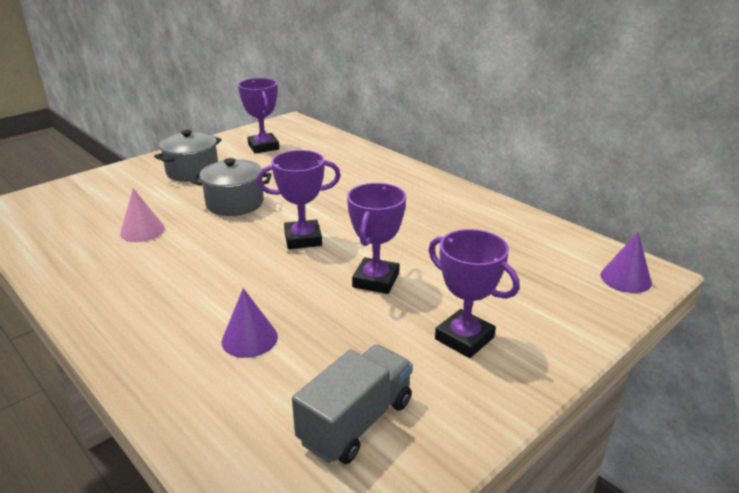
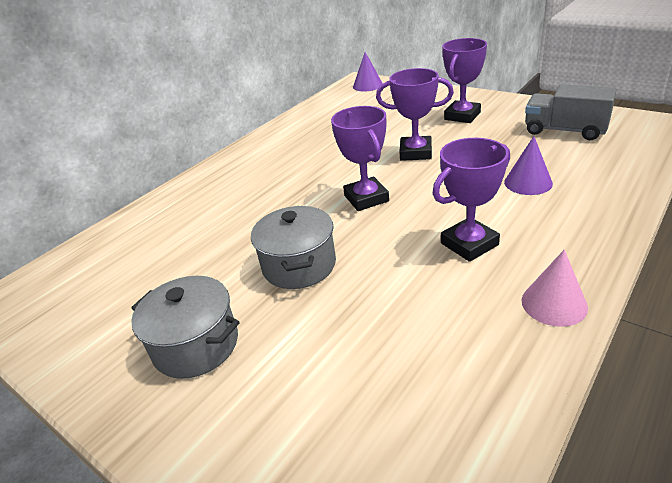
camera: 95 degrees left, 5 degrees up
(142, 231) = (394, 319): pink cone -> pink cone (554, 303)
(263, 147) = (107, 298): purple trophy -> purple trophy (469, 244)

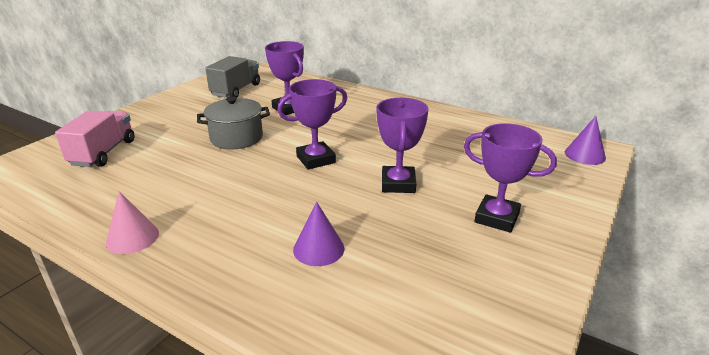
camera: 80 degrees right, 5 degrees down
(196, 345) = (180, 116): grey pot -> none
(324, 416) = (103, 153): none -> pink truck
(469, 244) = (227, 205): purple trophy -> purple trophy (289, 108)
(565, 130) = (453, 300): grey truck -> grey truck (236, 90)

